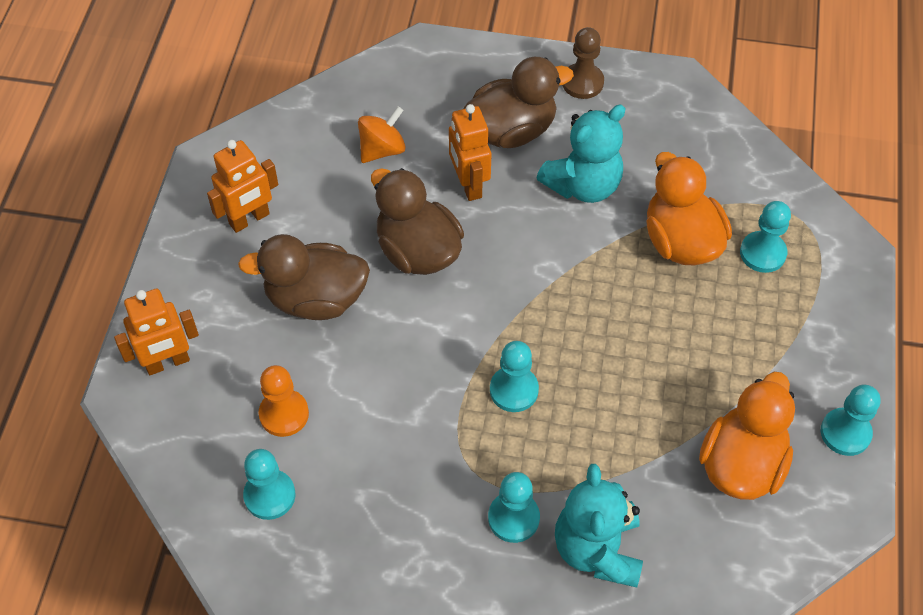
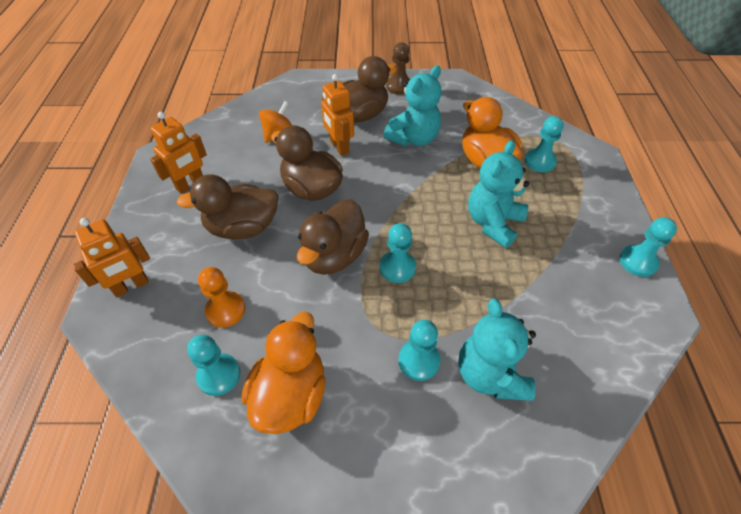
camera: 10 degrees left, 5 degrees down
(433, 360) = (334, 255): none -> brown duck
(662, 344) = (493, 223): none -> turquoise teddy bear
(741, 464) = (575, 294): orange duck -> orange duck (290, 395)

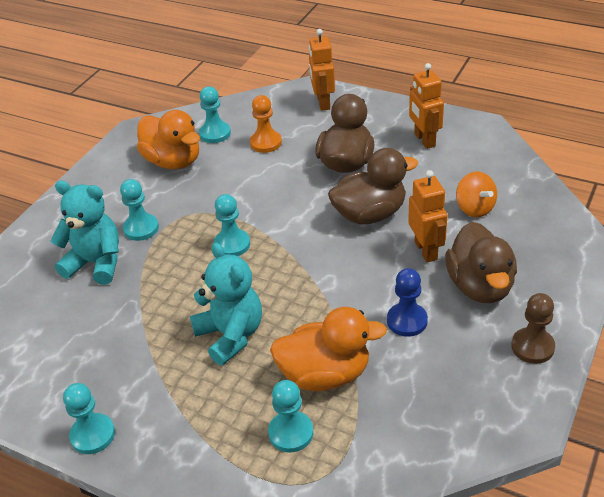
camera: 120 degrees right, 10 degrees down
(334, 255) = (275, 209): brown duck -> none
(339, 147) = (426, 250): orange robot -> orange robot turned 75 degrees clockwise
(413, 138) = (407, 321): turquoise teddy bear -> blue pawn

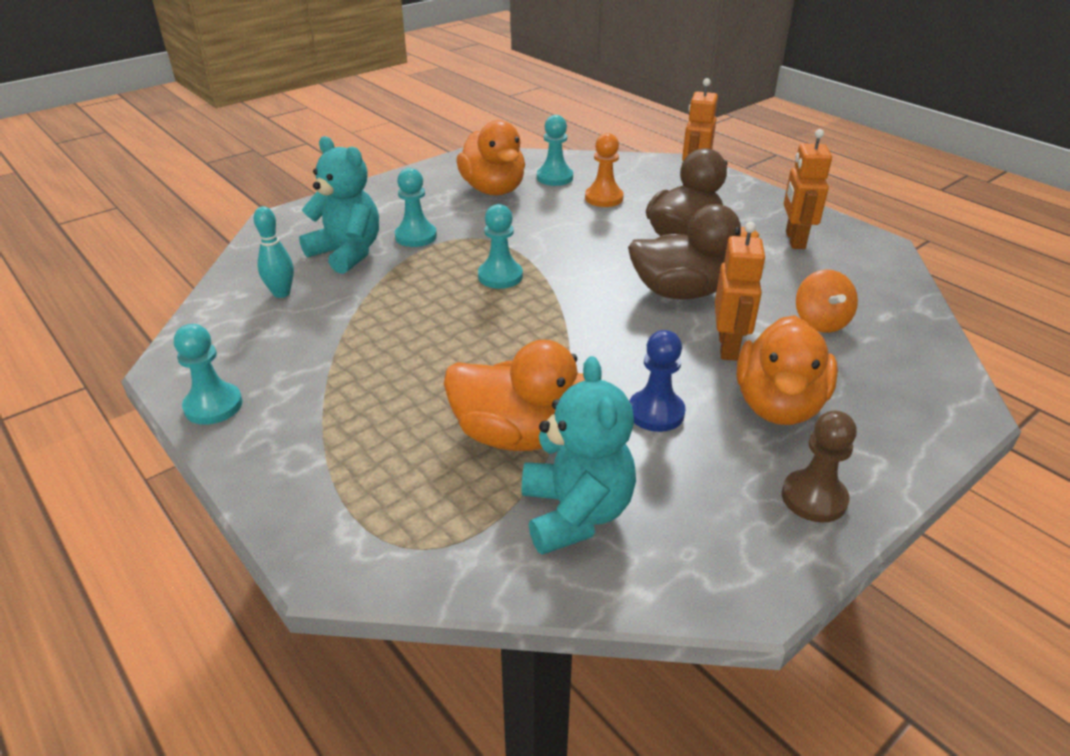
camera: 20 degrees right, 5 degrees down
(70, 319) = (281, 293): none -> turquoise bowling pin
(231, 335) = (434, 360): turquoise teddy bear -> turquoise teddy bear (575, 513)
(291, 433) = (428, 483): turquoise pawn -> none
(480, 286) = (778, 405): brown duck -> orange duck

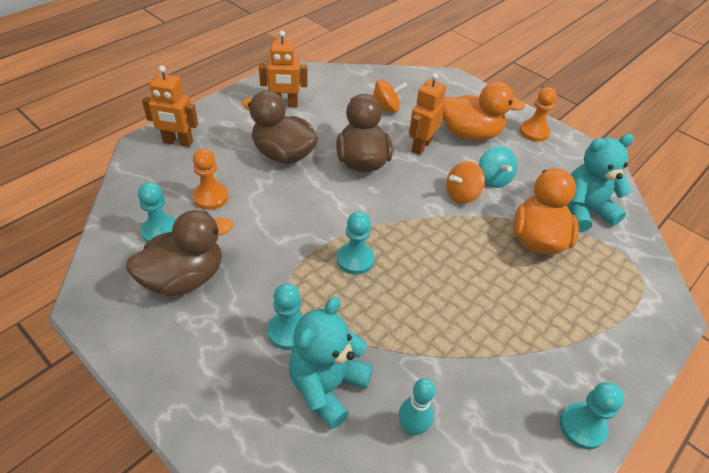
camera: 100 degrees left, 10 degrees up
(493, 190) = (184, 278): orange duck -> brown duck
(615, 372) = (461, 195): none -> orange spinning top
(656, 412) = (493, 179): blue pawn -> turquoise spinning top
(728, 347) = (421, 146): orange robot -> orange robot turned 60 degrees counterclockwise
(814, 498) = (534, 132): brown pawn -> orange pawn

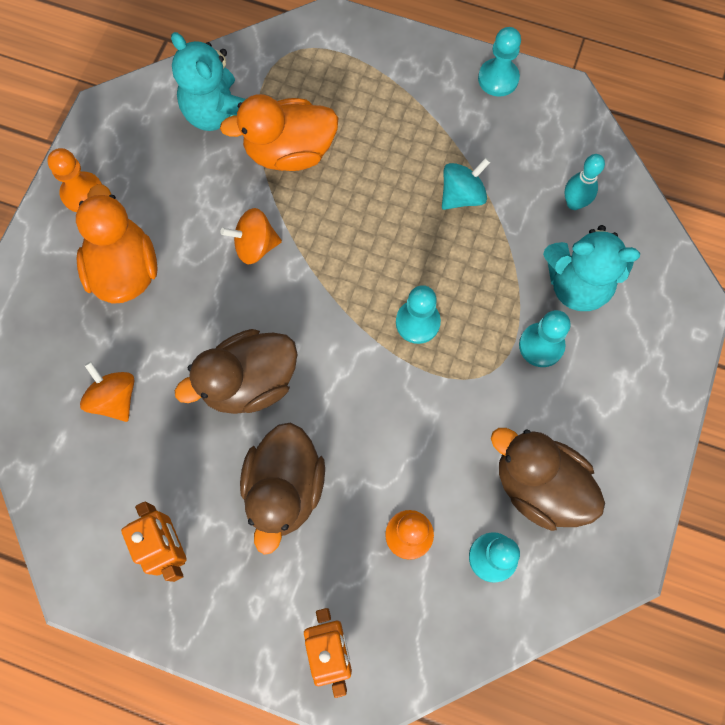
camera: 110 degrees left, 25 degrees up
(421, 146) = (181, 321): orange robot -> none
(461, 195) = (255, 246): orange spinning top -> orange spinning top turned 135 degrees clockwise
(493, 179) = (207, 219): turquoise spinning top -> turquoise spinning top (462, 195)

